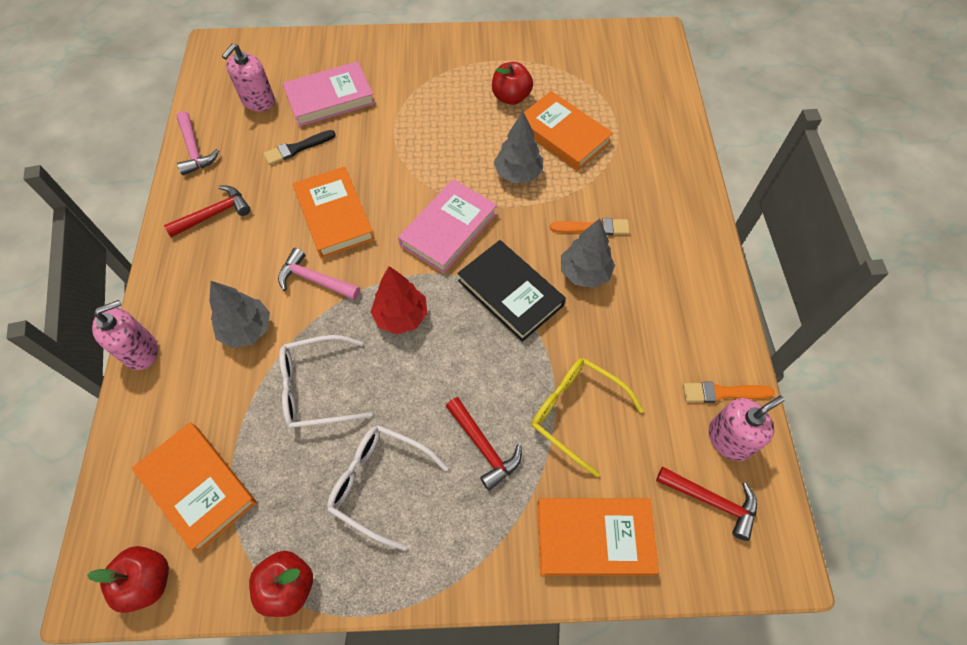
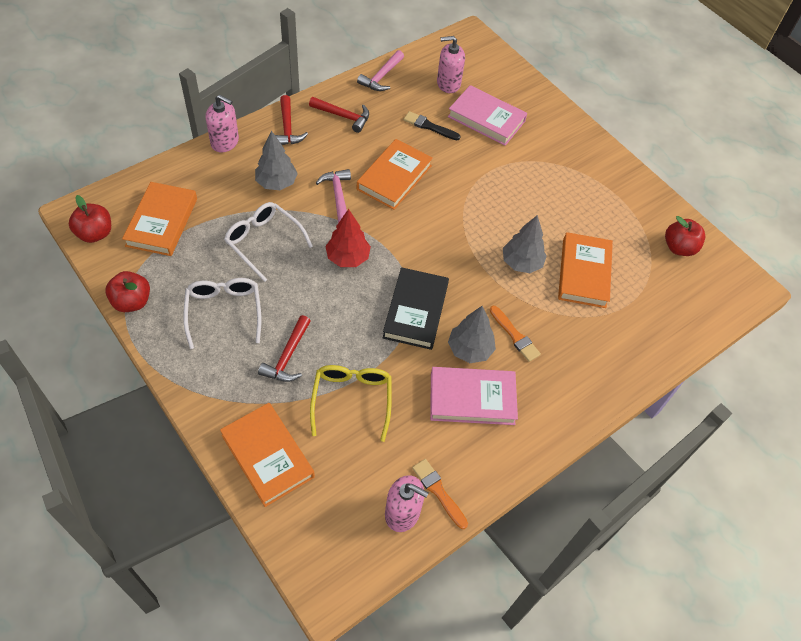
camera: 50 degrees right, 5 degrees down
(448, 229) = (437, 246): pink book -> pink book (472, 398)
(511, 97) = (588, 221): red apple -> red apple (679, 247)
(712, 501) = (344, 522): red hammer -> red hammer (287, 128)

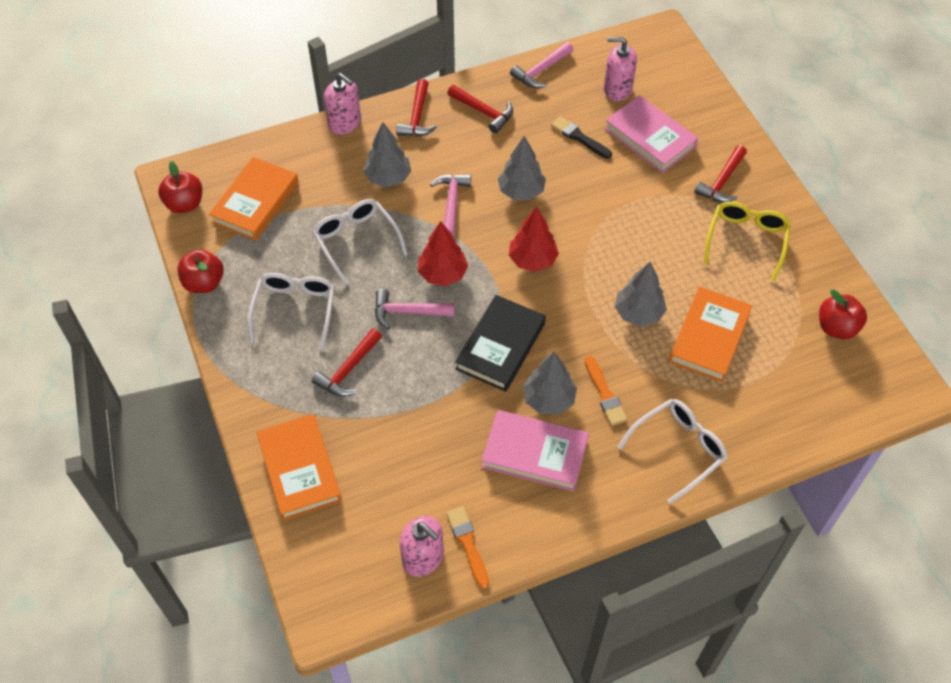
camera: 20 degrees right, 0 degrees up
(326, 296) = (408, 312): none -> pink hammer
(352, 400) = (403, 429): yellow glasses -> yellow glasses (746, 241)
(394, 177) = (521, 191): orange book -> grey tree
(421, 233) = (532, 260): none -> red tree
(554, 145) = (722, 181): none -> red hammer
(589, 371) = (678, 449): none -> white glasses

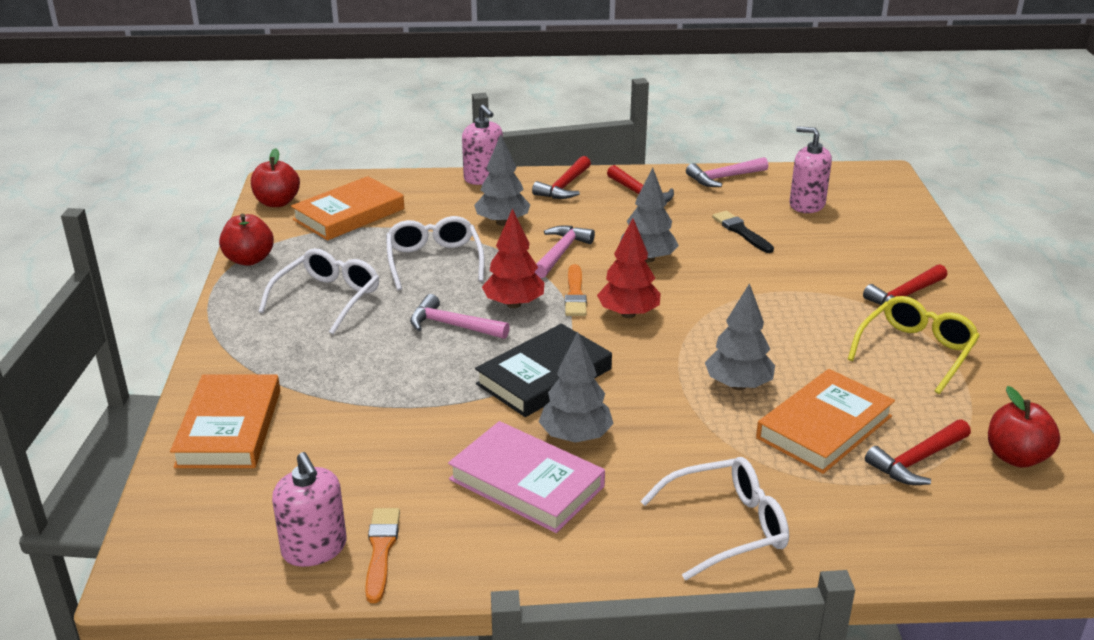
camera: 20 degrees right, 25 degrees down
(348, 370) = (350, 357): red hammer -> red hammer (917, 460)
(604, 394) = (653, 448): orange brush -> orange brush (575, 294)
(650, 138) = (828, 246): pink book -> none

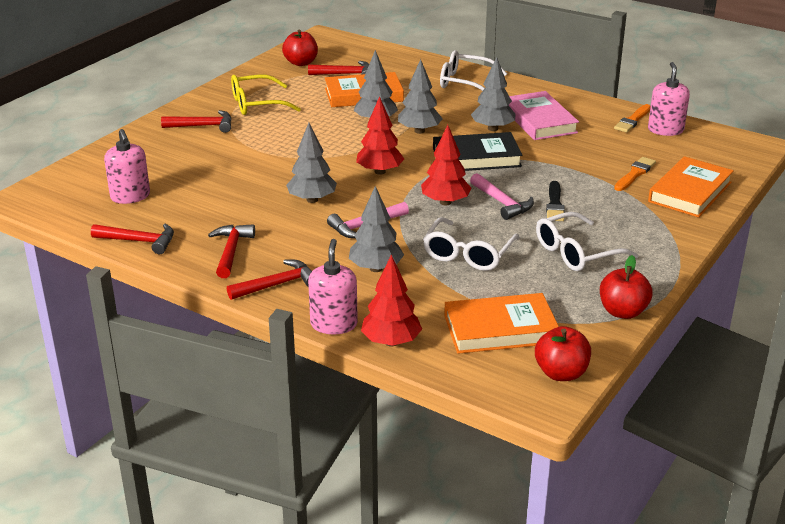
camera: 145 degrees left, 0 degrees up
(426, 181) = (391, 342): none -> red tree
(575, 294) = (396, 194): orange brush -> orange brush (635, 174)
(663, 391) = (419, 131): none -> grey tree
(724, 178) = (139, 241): pink hammer -> red hammer
(741, 231) = (215, 195): black brush -> black brush (555, 204)

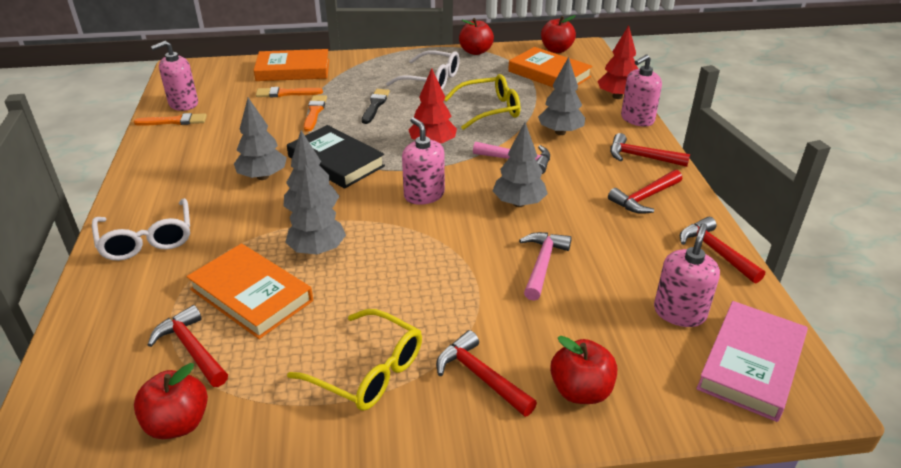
camera: 130 degrees left, 5 degrees up
(148, 144) = (580, 391): none -> red apple
(379, 171) = (424, 195): red tree -> pink soap dispenser
(468, 254) = (489, 110): white glasses -> yellow glasses
(502, 203) = (401, 123): pink hammer -> pink hammer (542, 264)
(539, 120) = (218, 161): pink book -> pink book (751, 364)
(555, 204) = (375, 105): black brush -> black brush turned 45 degrees counterclockwise
(577, 175) = (314, 112): none -> orange brush

